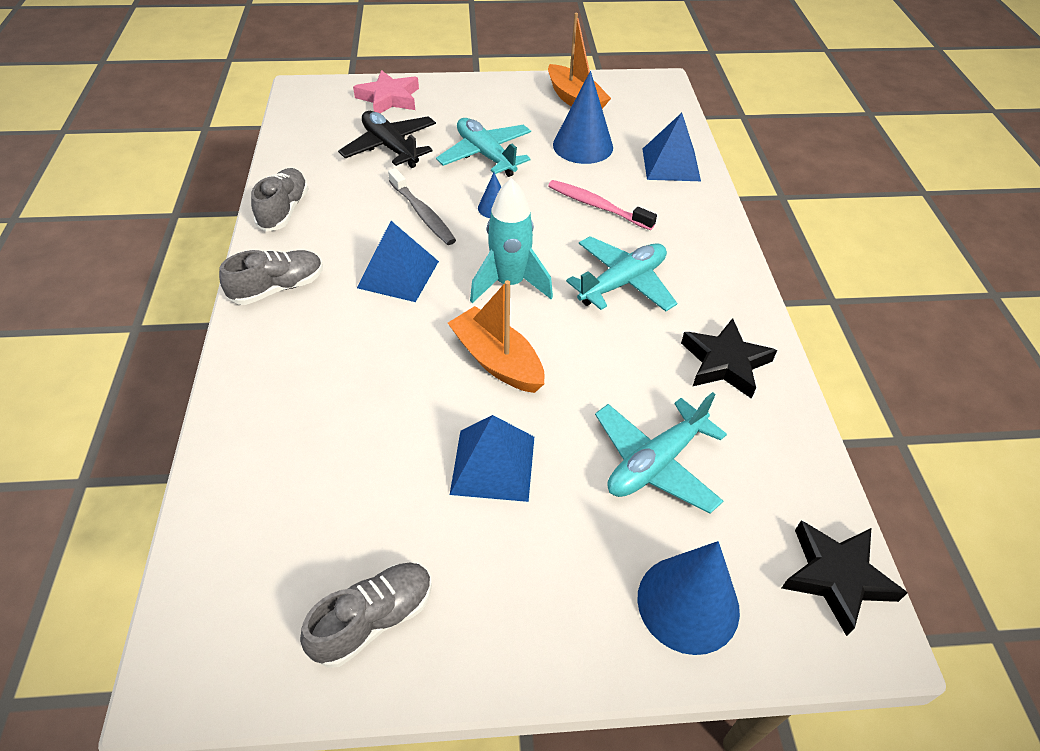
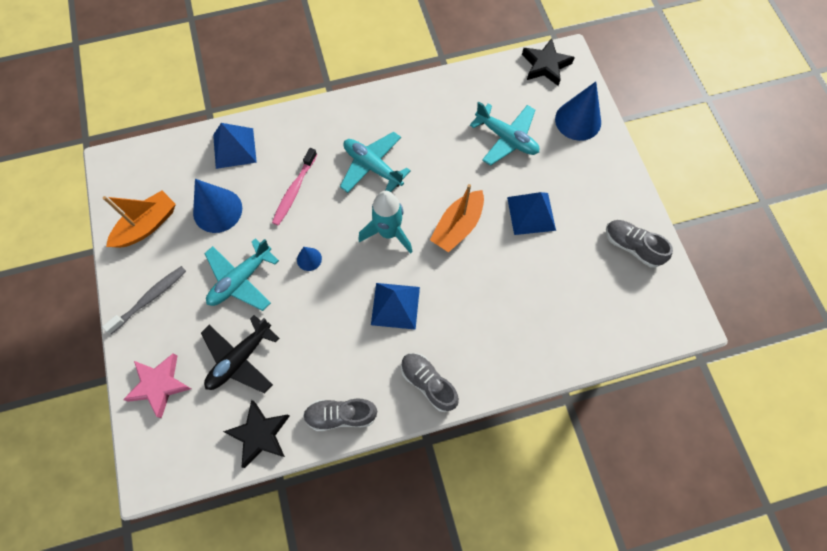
camera: 100 degrees left, 20 degrees up
(422, 213) = (325, 308): grey toothbrush -> grey toothbrush (149, 299)
(725, 363) = (428, 110): black star -> black star (260, 434)

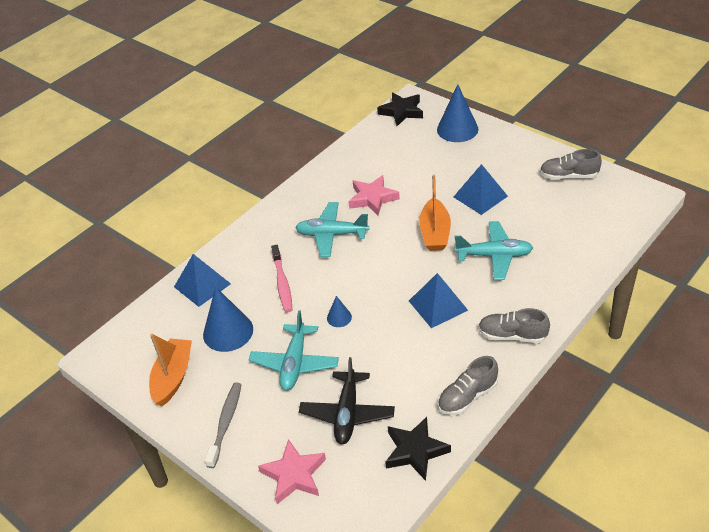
camera: 30 degrees left, 25 degrees down
(388, 232) = (386, 266): turquoise rocket -> none
(437, 150) = (372, 198): none -> pink star
(506, 138) = (417, 165): turquoise plane -> turquoise plane (494, 256)

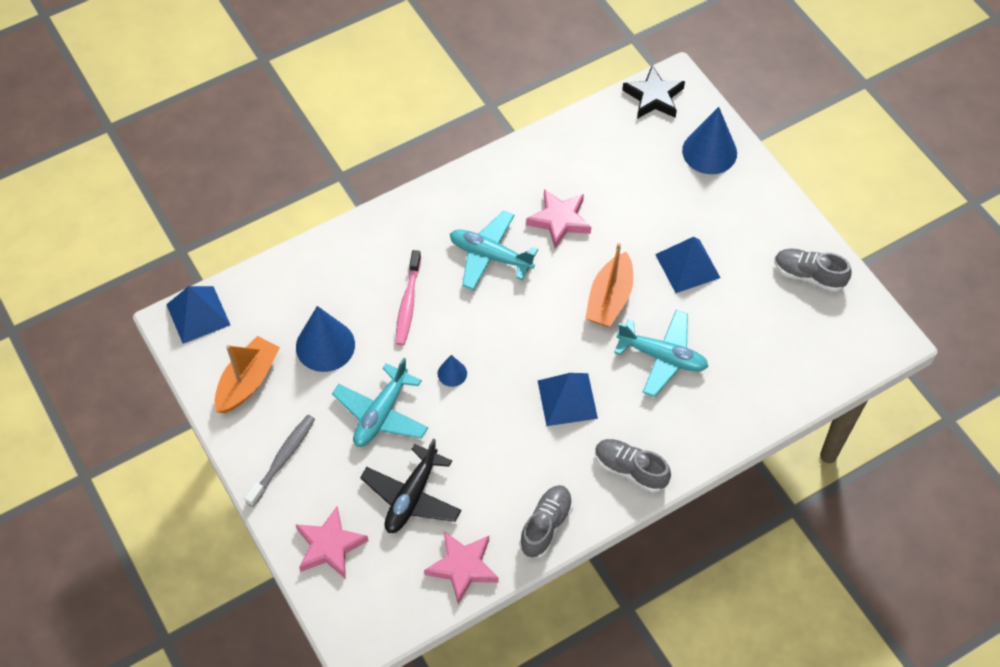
camera: 15 degrees right, 15 degrees up
(202, 285) = (319, 272): blue pyramid -> blue pyramid (198, 314)
(415, 451) = (463, 567): black star -> pink star
(467, 397) = (546, 526): grey shoe -> grey shoe turned 135 degrees clockwise

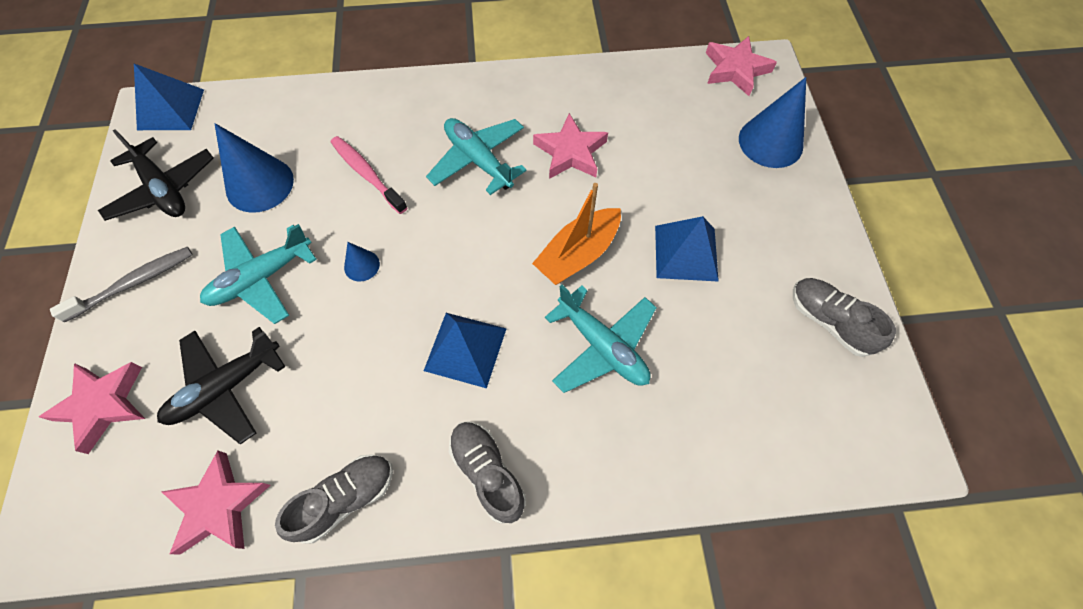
camera: 25 degrees right, 5 degrees up
(247, 381) = (163, 189): orange boat -> black plane
(408, 302) = (367, 174): pink toothbrush -> pink toothbrush turned 105 degrees clockwise
(653, 97) = (735, 70): black star -> pink star

